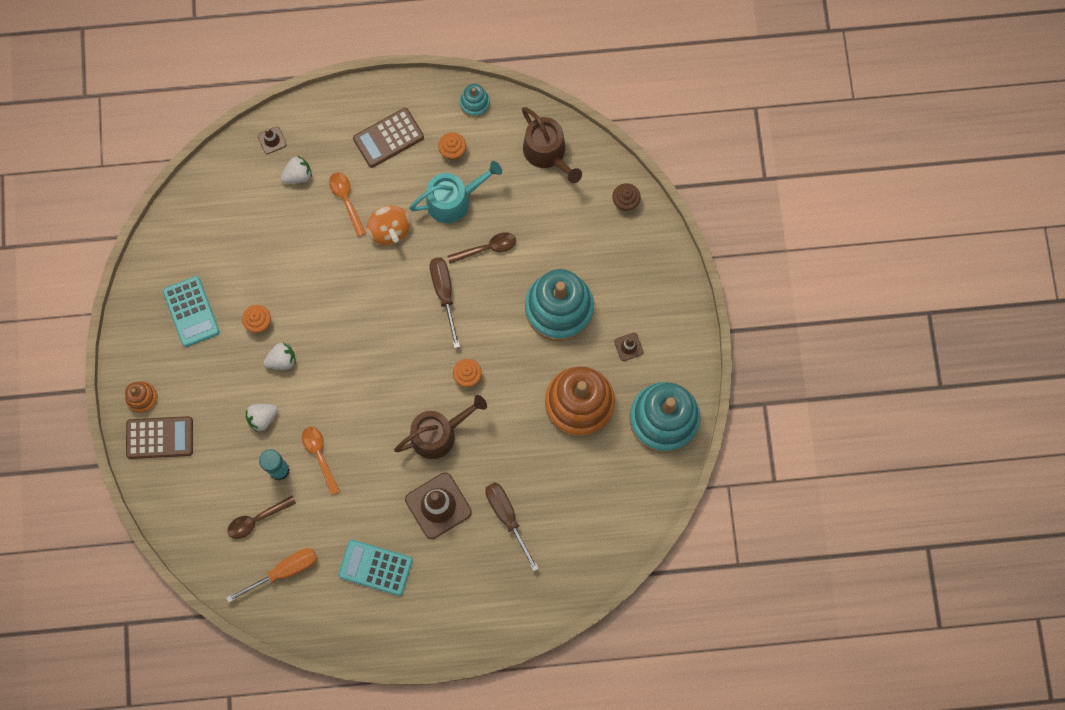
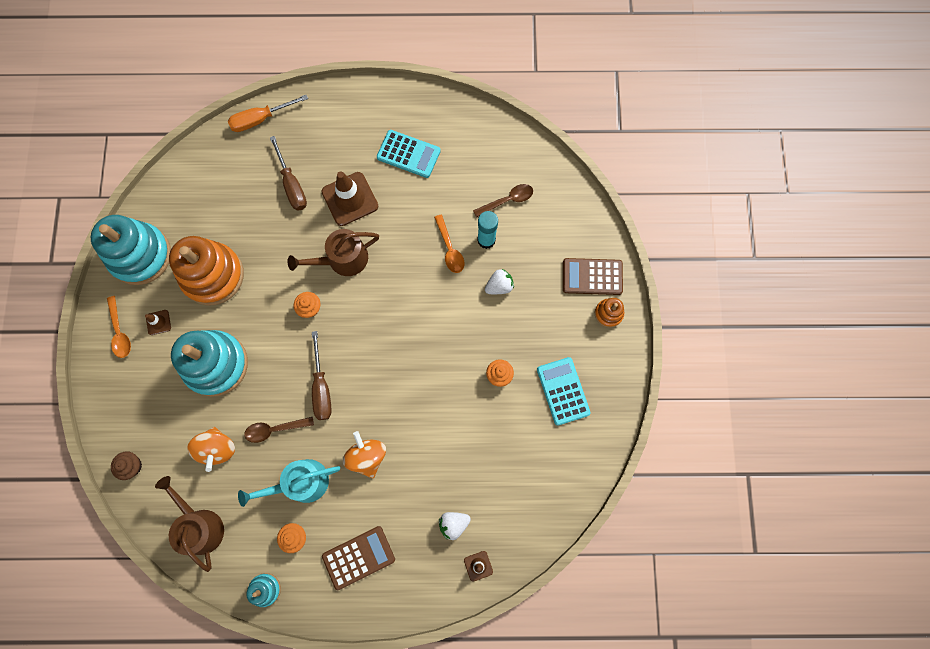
camera: 175 degrees left, 0 degrees up
(282, 360) = (479, 337): white strawberry -> none
(284, 571) = (486, 157): orange screwdriver -> orange screwdriver (261, 119)
(346, 200) = (407, 492): orange spoon -> orange spoon (120, 332)
(542, 225) = (217, 449): none -> orange spinning top

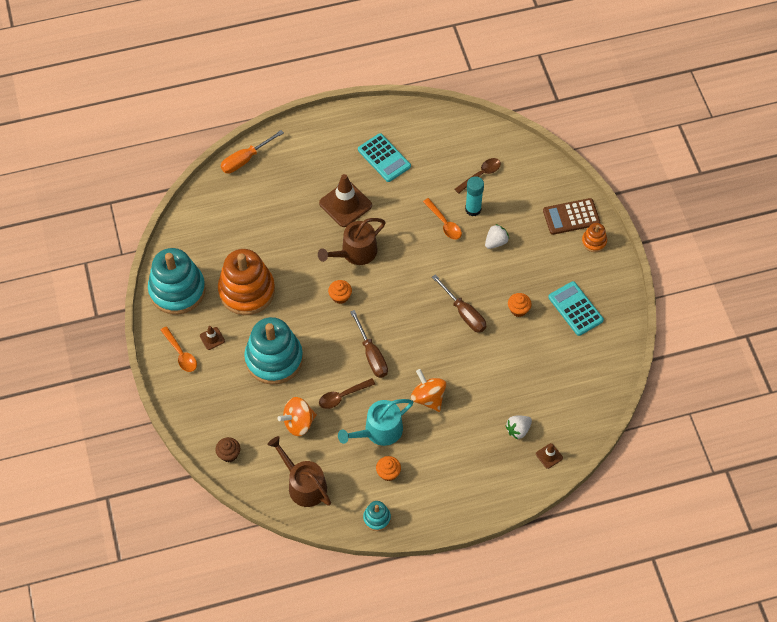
camera: 15 degrees left, 15 degrees down
(217, 449) = (298, 423): orange spinning top -> orange spinning top turned 90 degrees clockwise
(292, 185) = (291, 204): brown screwdriver -> brown screwdriver (464, 313)
(358, 557) = (447, 474): brown calculator -> none
(408, 154) = (384, 158): turquoise calculator -> turquoise calculator turned 45 degrees clockwise

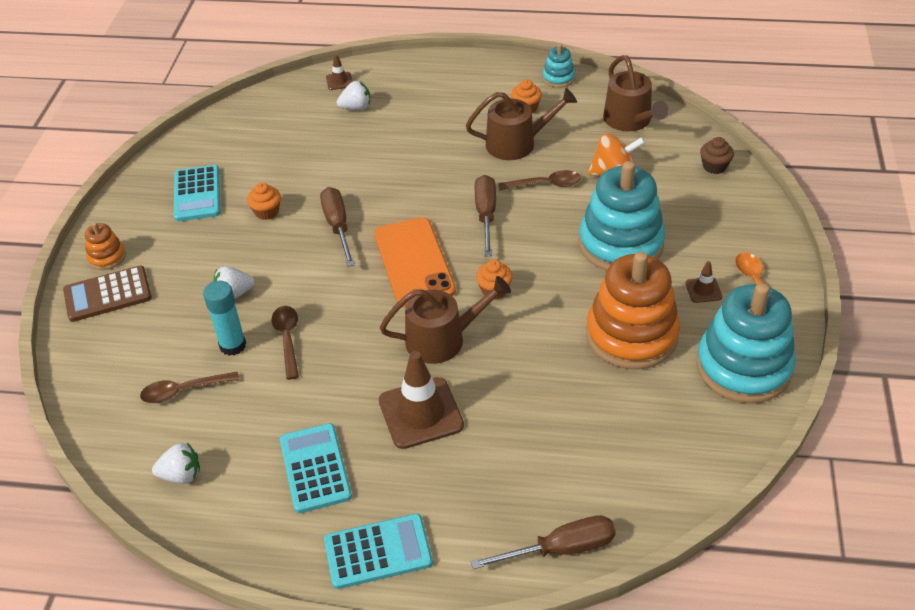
camera: 155 degrees left, 15 degrees down
(245, 159) = (560, 549): orange screwdriver -> brown screwdriver
(331, 130) = (378, 552): none -> turquoise calculator
(379, 431) = (517, 143): turquoise watering can -> brown watering can
(399, 301) = (414, 262): none -> orange phone
(428, 397) = (439, 158): orange spinning top -> none
(444, 223) = (287, 339): orange spoon -> brown spoon
(449, 133) = (181, 475): none -> white strawberry
(571, 217) = (107, 294): brown calculator -> brown calculator turned 150 degrees clockwise

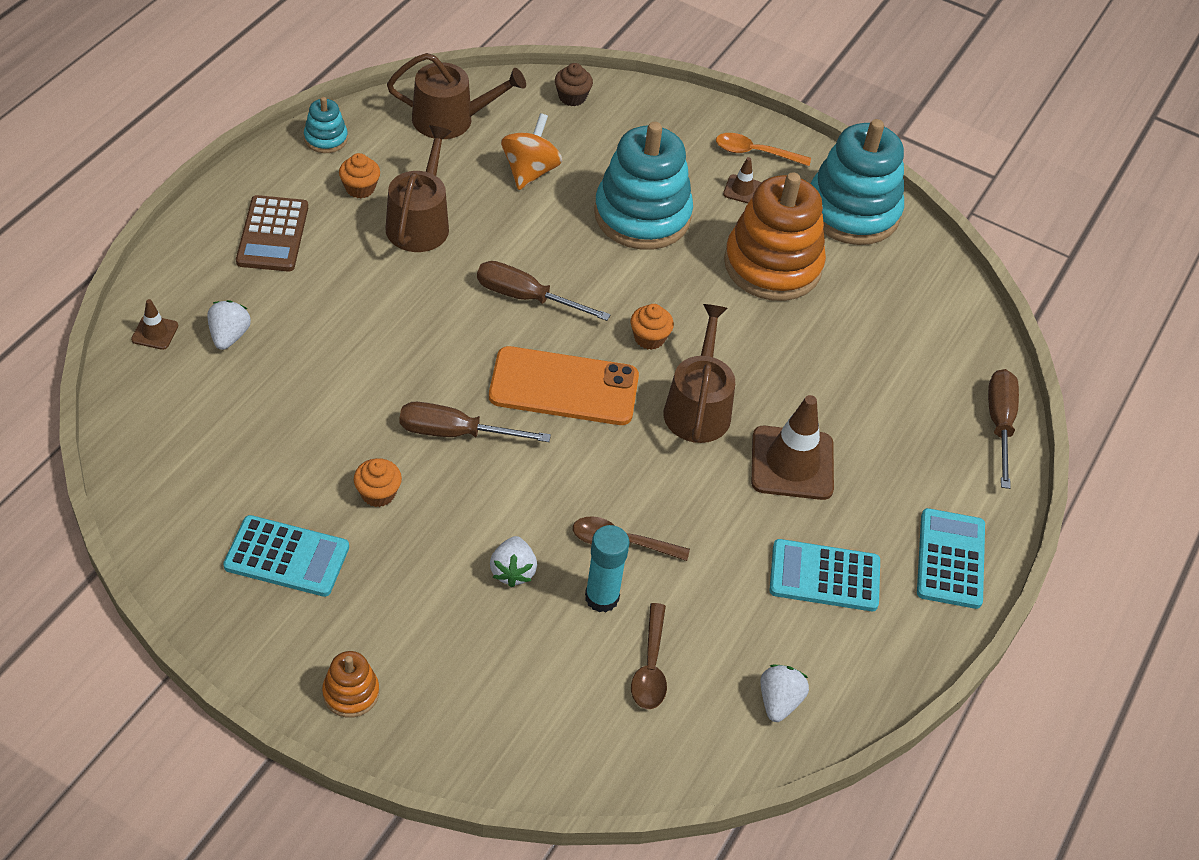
camera: 75 degrees left, 5 degrees up
(107, 294) = (429, 708): brown calculator -> brown calculator (273, 234)
(545, 184) = (509, 230): brown spoon -> none

